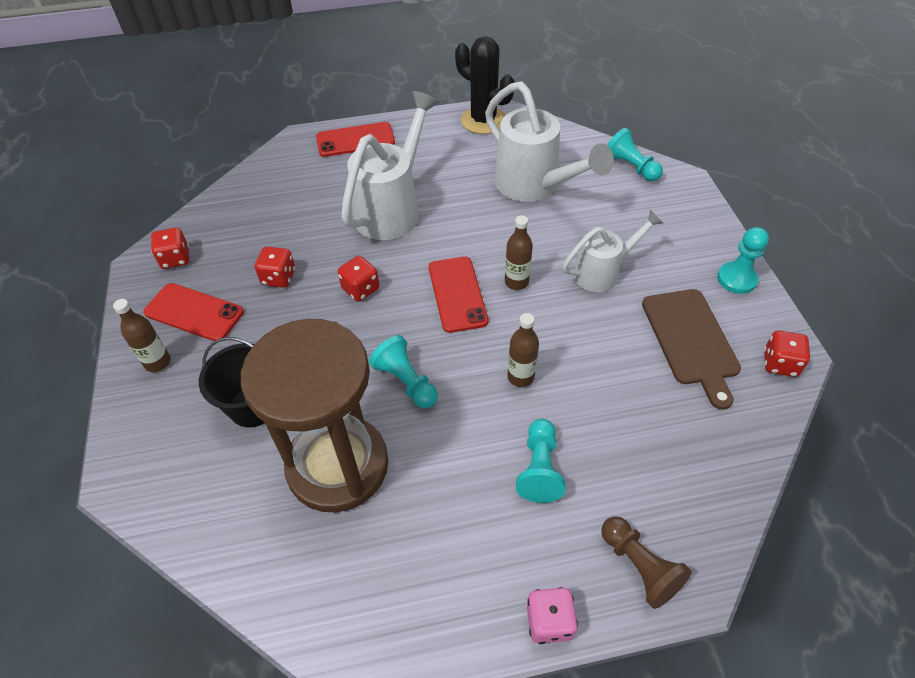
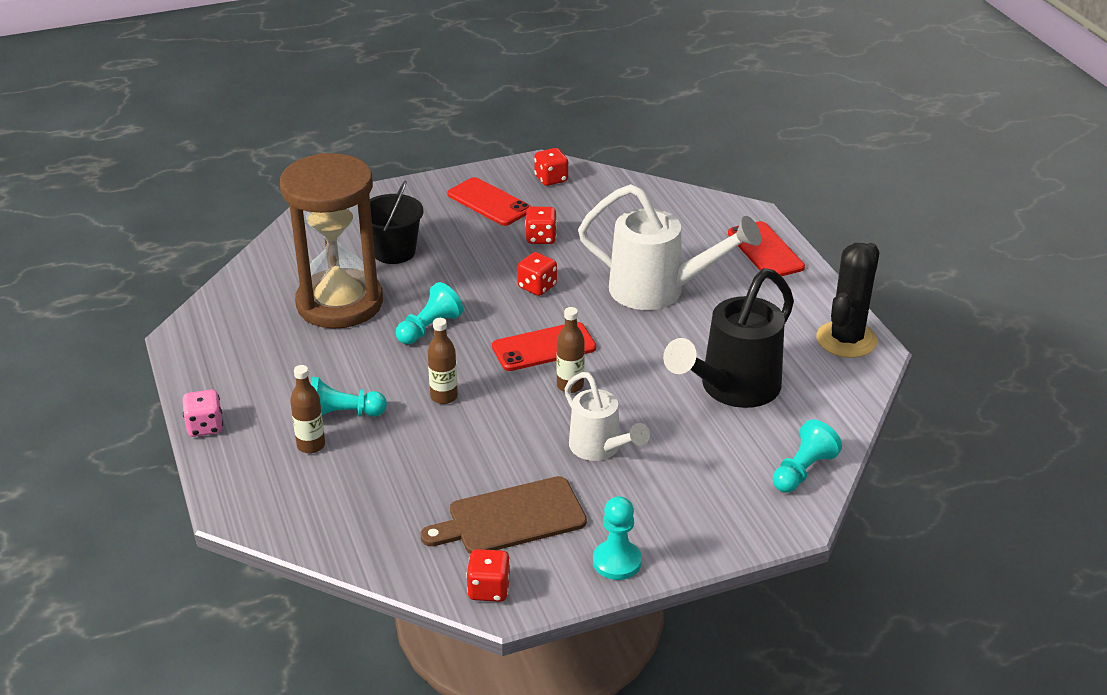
camera: 80 degrees right, 15 degrees down
(158, 362) = (432, 197): brown bottle -> brown bottle (311, 445)
(194, 312) = (489, 202): red phone -> red phone turned 60 degrees counterclockwise
(534, 187) = (731, 389): white watering can -> black watering can
(639, 566) = (249, 477): brown pawn -> none

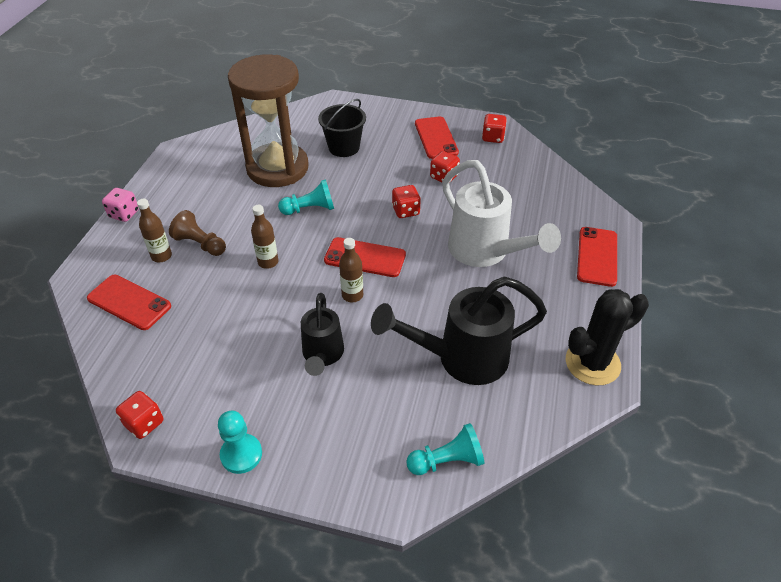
camera: 35 degrees right, 10 degrees up
(331, 503) = (129, 302): none -> red phone
(343, 414) = (200, 244): turquoise pawn -> brown pawn
(511, 518) = (214, 376): brown cutting board -> none
(600, 449) = (322, 356): white watering can -> black watering can

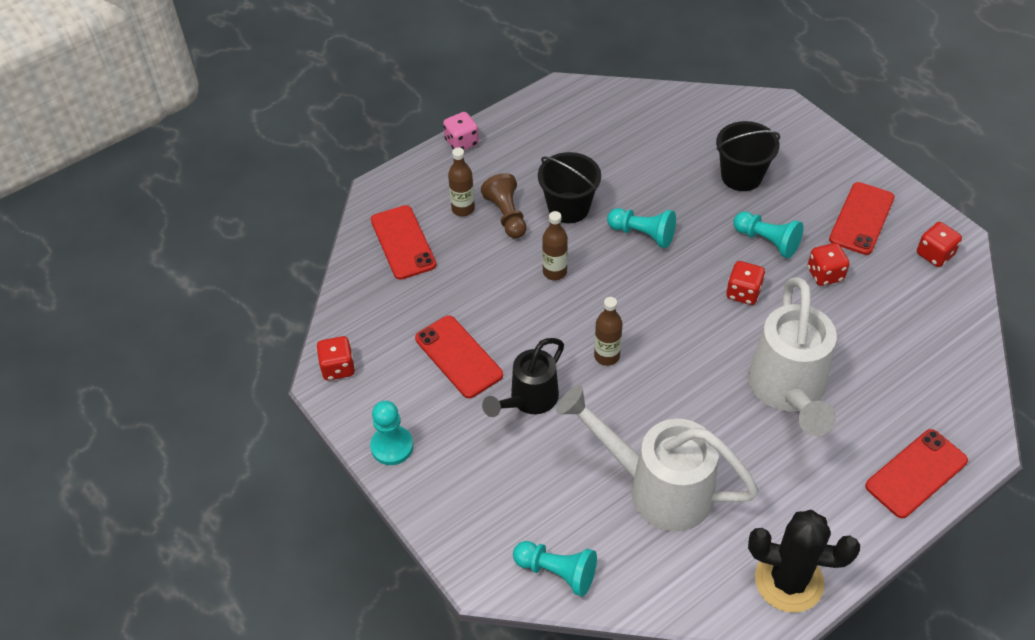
camera: 40 degrees right, 5 degrees up
(243, 218) = (568, 207): none -> black bucket
(277, 168) = (648, 166): brown hourglass -> none
(365, 257) = (653, 322): red phone -> red phone (458, 357)
(393, 175) = (767, 241): none -> turquoise pawn
(460, 358) = (656, 487): black watering can -> white watering can

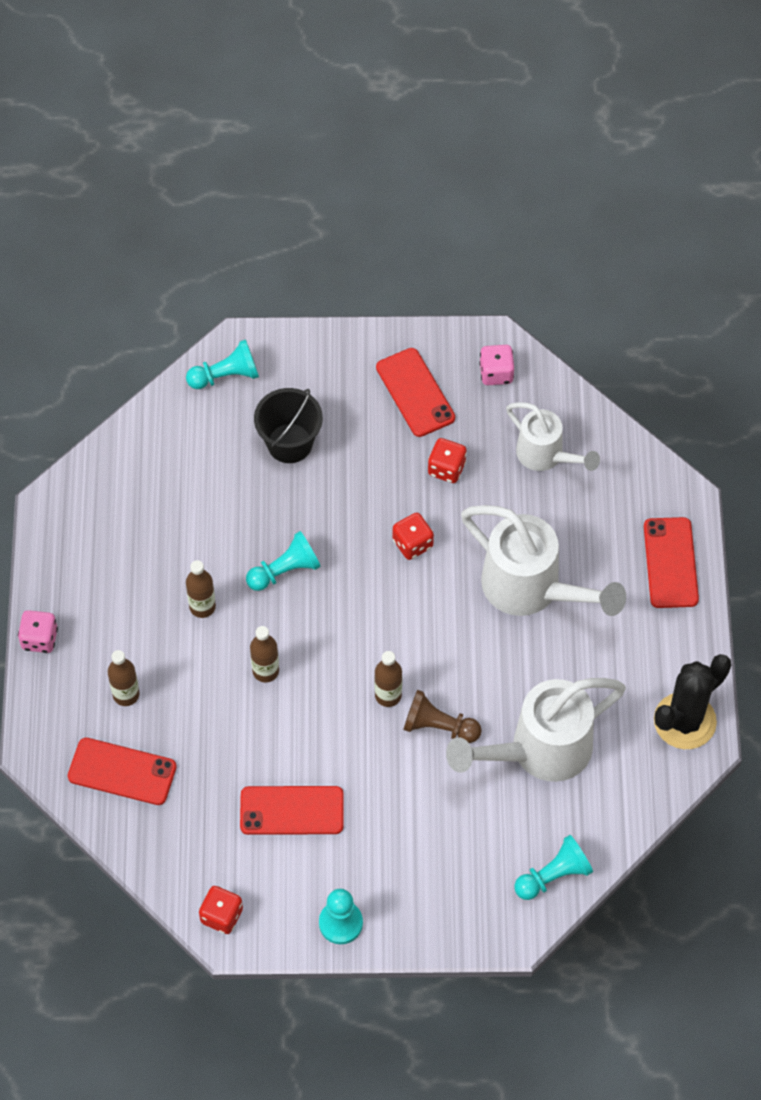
camera: 55 degrees left, 10 degrees up
(506, 215) = (166, 664): brown pawn -> brown pawn (438, 726)
(528, 400) = (382, 787): black watering can -> none
(568, 207) = (202, 607): black bucket -> brown bottle
(767, 241) = (376, 482): turquoise pawn -> turquoise pawn (226, 376)
(907, 328) = (546, 456): none -> white watering can
(934, 254) = (496, 373): red dice -> pink dice

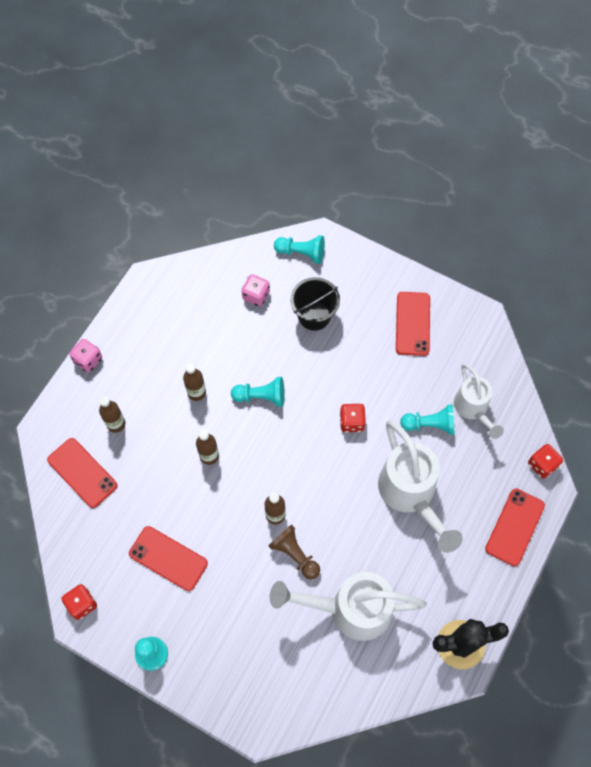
camera: 30 degrees right, 5 degrees up
(446, 468) = (403, 384): red dice -> red dice (542, 465)
(496, 373) = (472, 337): pink dice -> pink dice (256, 295)
(553, 876) = (308, 703): turquoise pawn -> turquoise pawn (429, 424)

